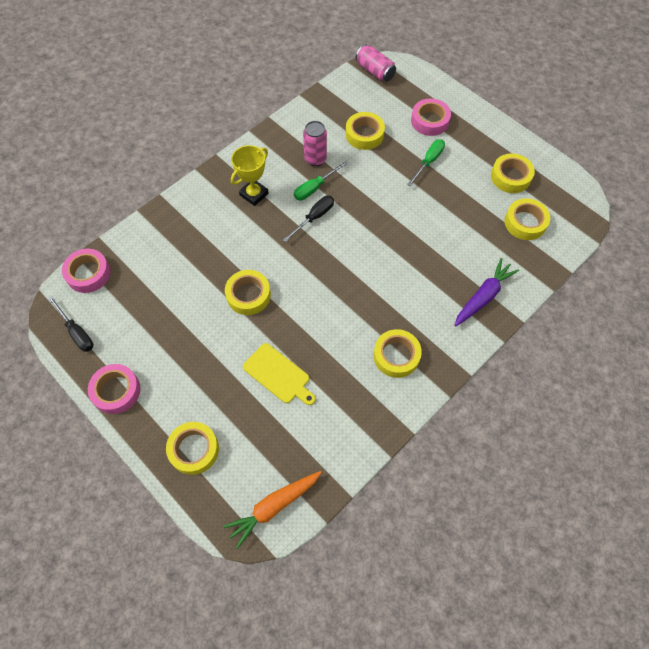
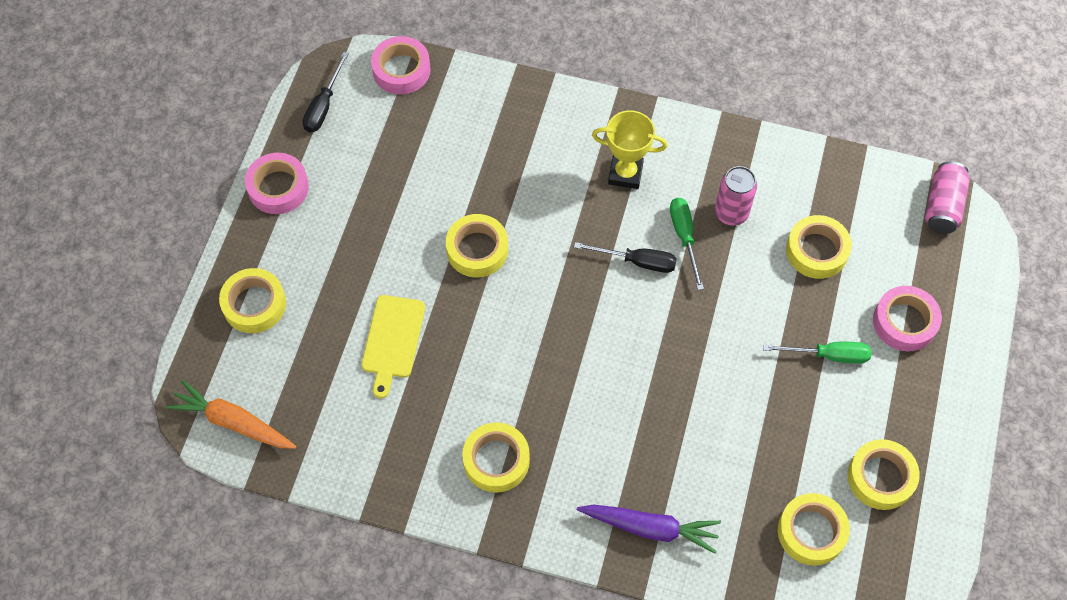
camera: 60 degrees right, 0 degrees up
(315, 188) = (684, 237): green screwdriver -> green screwdriver turned 60 degrees clockwise

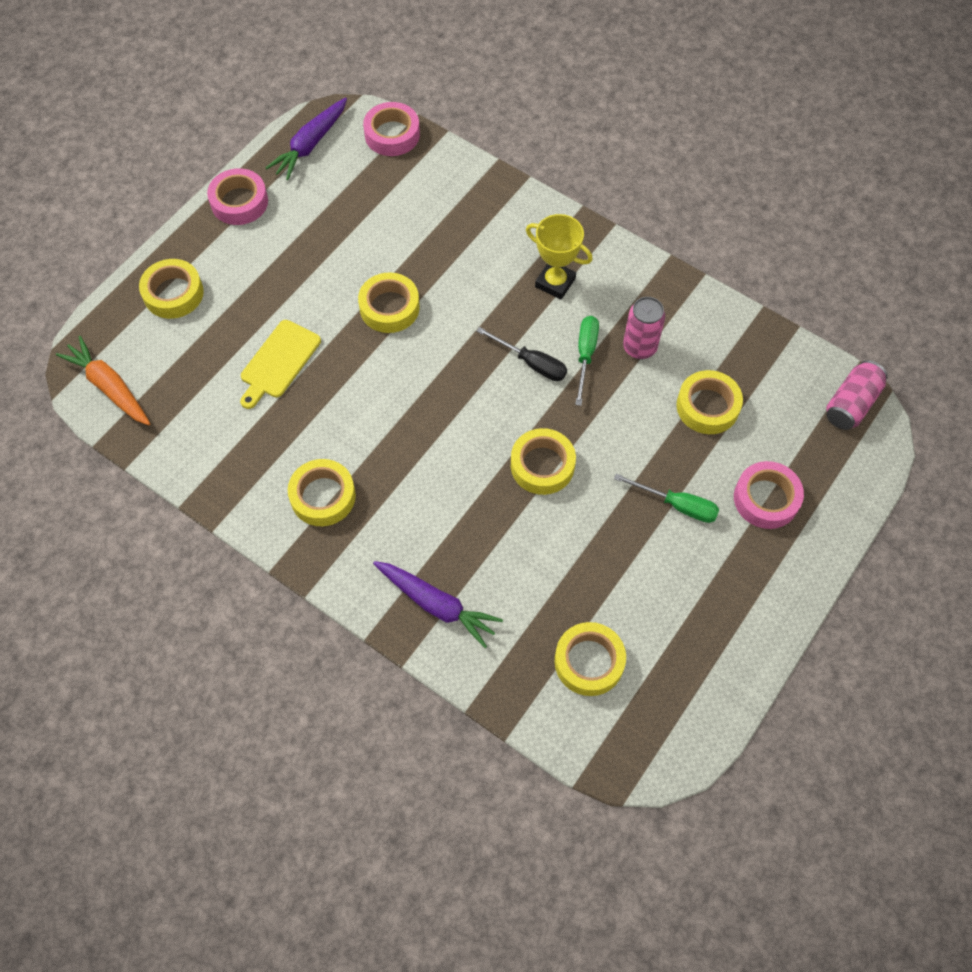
camera: 20 degrees right, 0 degrees up
(323, 105) = (310, 145): black screwdriver -> purple carrot
(880, 477) = (679, 635): yellow tape -> yellow tape (542, 465)

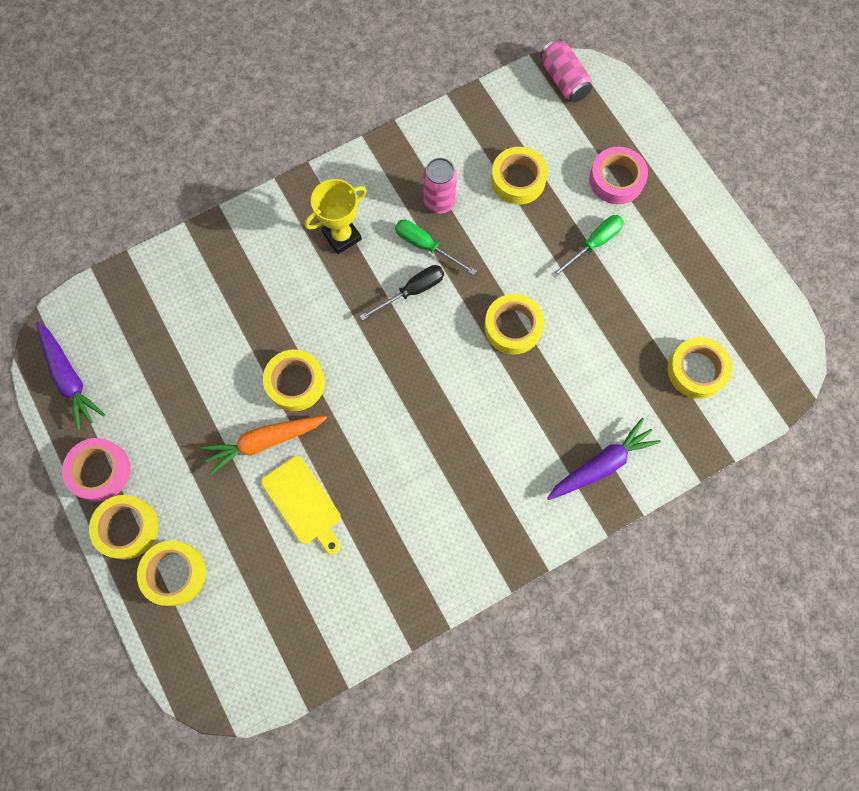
camera: 65 degrees left, 10 degrees up
(109, 387) = (250, 673): orange carrot -> orange carrot (264, 442)
(323, 496) = (460, 517): yellow tape -> yellow tape (127, 528)
(392, 134) = (102, 300): pink tape -> none

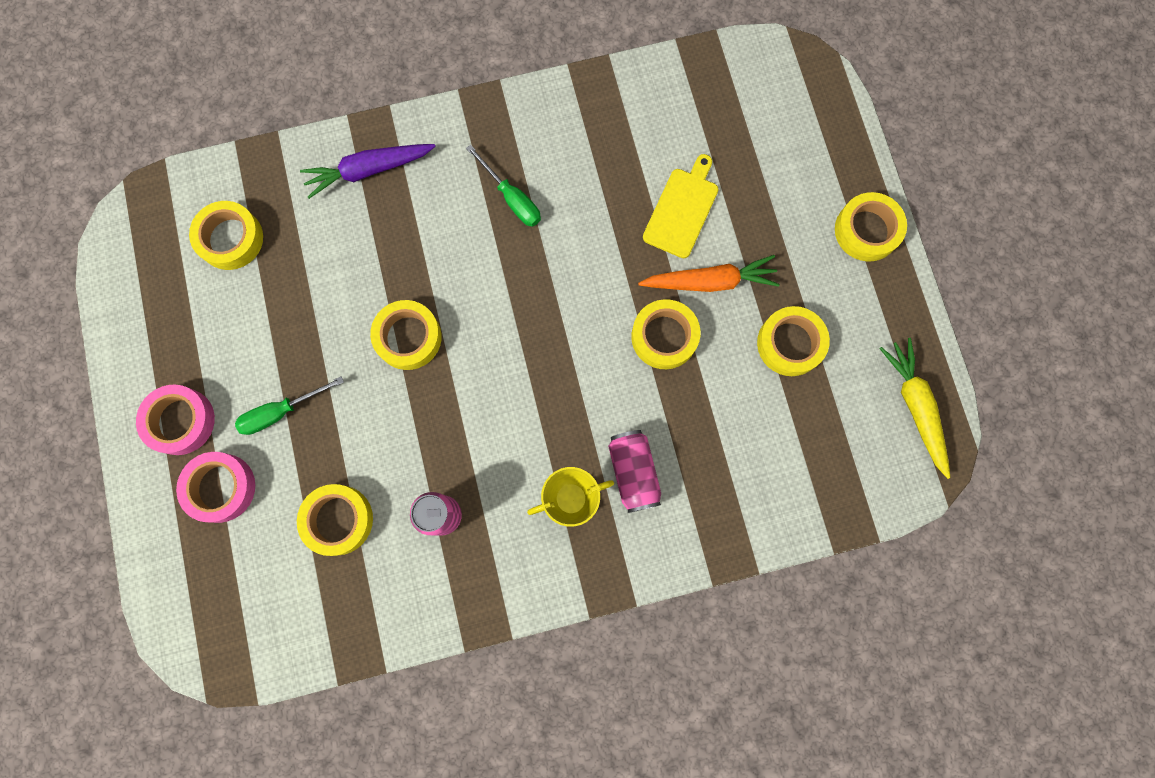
camera: 165 degrees left, 5 degrees up
(69, 378) = (915, 406): purple carrot -> yellow carrot
(100, 471) = (889, 295): pink tape -> pink tape (180, 421)
(174, 573) = (824, 175): yellow tape -> yellow tape (790, 343)
(303, 503) = (682, 209): yellow cutting board -> yellow cutting board turned 45 degrees clockwise
(412, 291) = (508, 409): black screwdriver -> none
(426, 246) = (475, 461): green screwdriver -> green screwdriver (511, 198)
(564, 80) = (228, 649): pink can -> pink can (633, 472)

